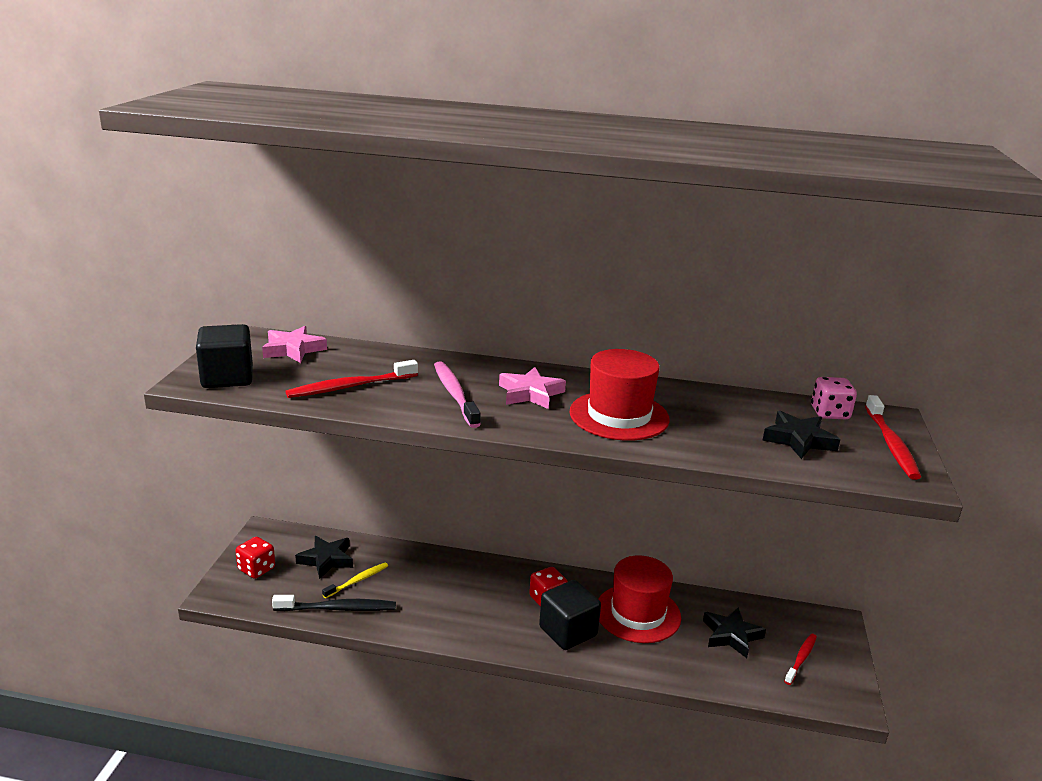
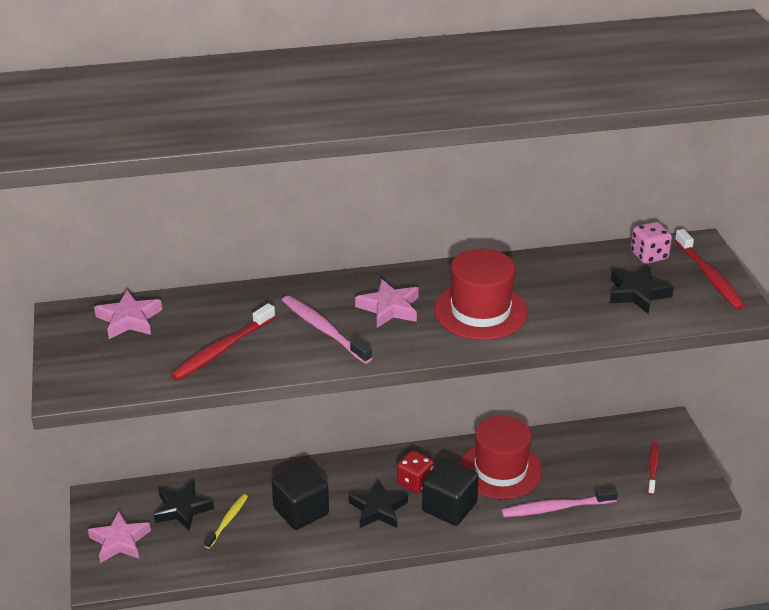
camera: 20 degrees left, 10 degrees up
(227, 377) = (96, 374): black cube -> black cube (301, 511)
(256, 569) = (120, 541): red dice -> pink star
(338, 608) = (228, 554): black toothbrush -> none
(676, 665) = (555, 508): none -> pink toothbrush
(731, 635) = (588, 465): black star -> black star (378, 509)

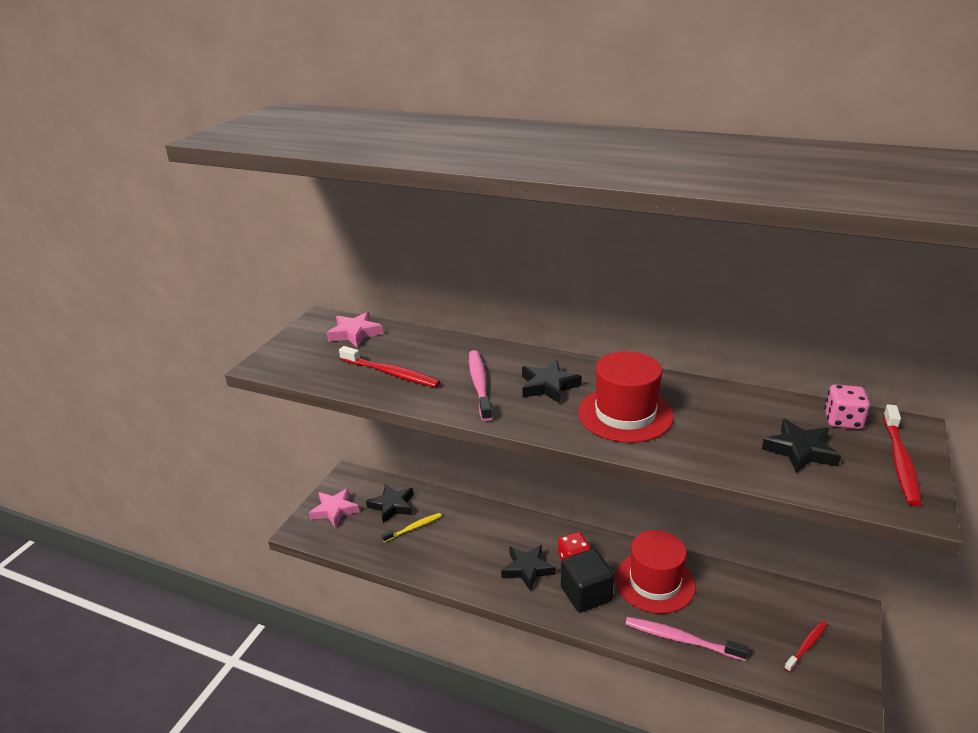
camera: 35 degrees right, 5 degrees down
(222, 349) = (391, 373): red toothbrush -> red toothbrush turned 135 degrees counterclockwise
(301, 511) = (469, 544): black cube -> none
(389, 308) = (548, 386): pink star -> black star

